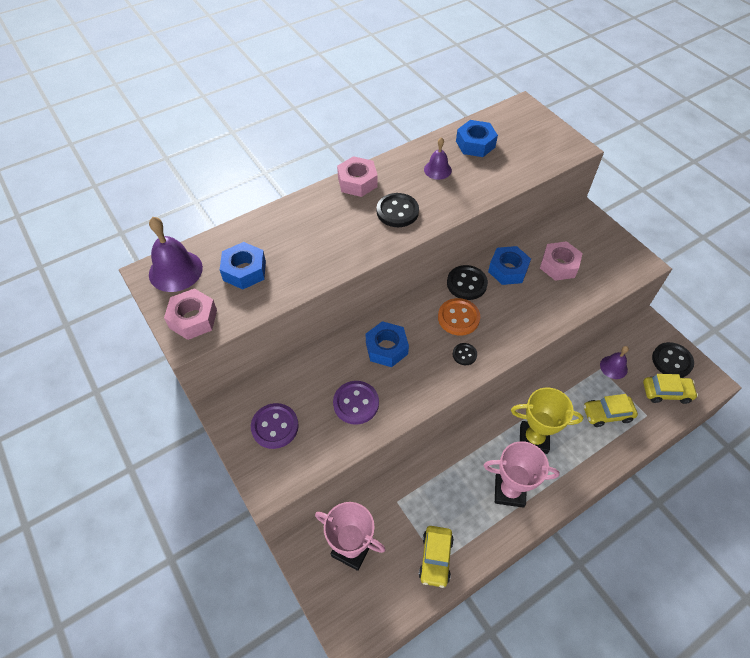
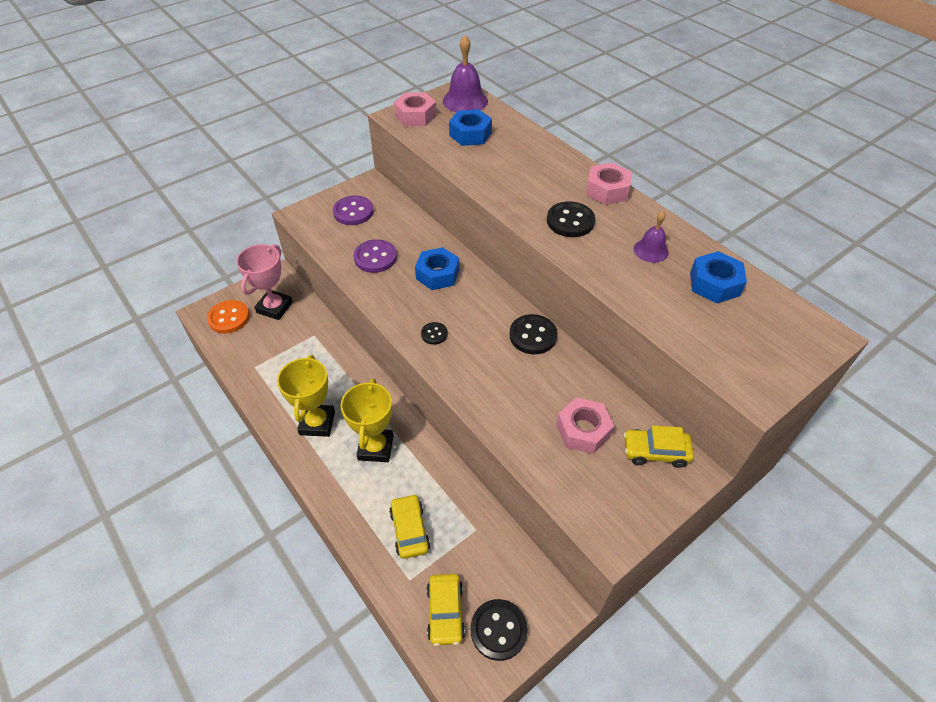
camera: 85 degrees right, 5 degrees down
(435, 558) = (259, 364): yellow car -> yellow car (655, 452)
(458, 318) = (482, 329): orange button -> orange button (229, 318)
(508, 270) = (562, 375): blue nut -> none
(509, 491) = (317, 423): pink trophy -> yellow trophy
(613, 367) = (479, 546): purple bell -> none

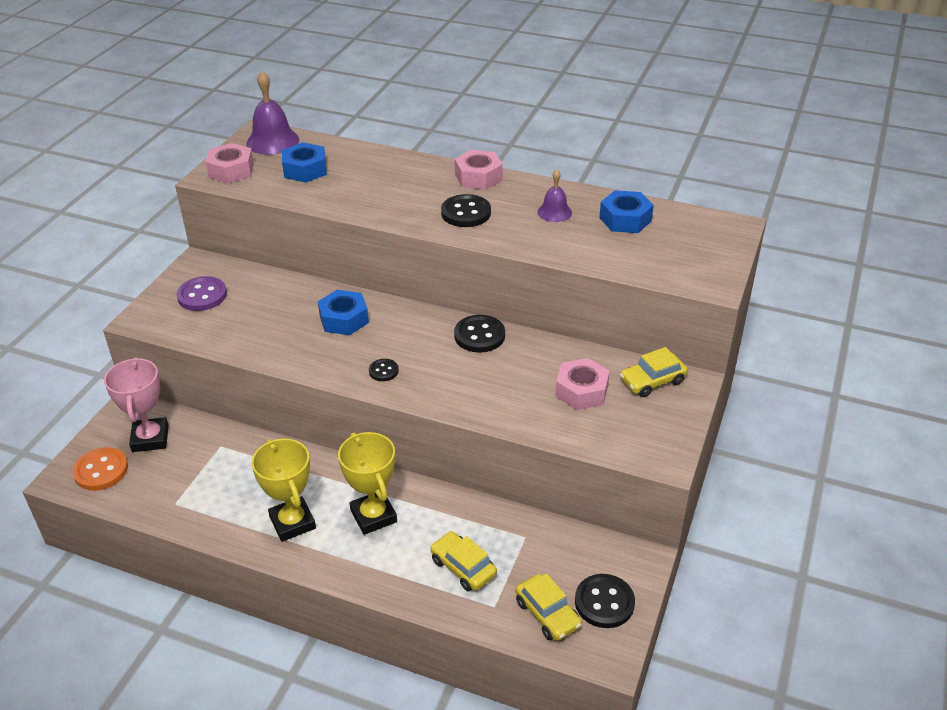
camera: 30 degrees left, 10 degrees down
(375, 257) = (264, 328): purple button -> none

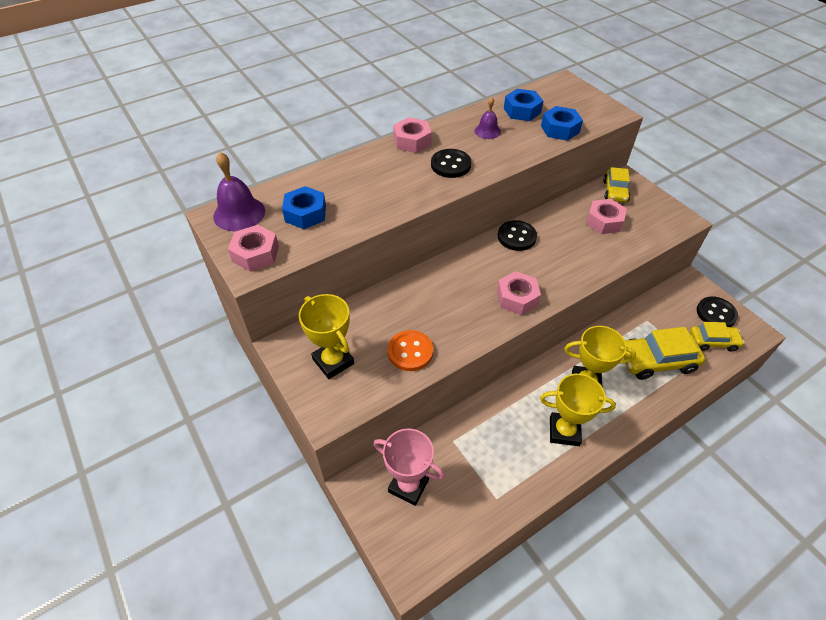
camera: 55 degrees left, 10 degrees up
(101, 470) = (421, 538): orange button -> orange button (410, 352)
(202, 295) = (333, 361): purple button -> yellow trophy
(344, 319) = (441, 292): blue nut -> blue nut (560, 129)
(383, 371) = (517, 298): black button -> pink nut
(463, 567) = (656, 360): yellow car -> yellow car, size x1.59

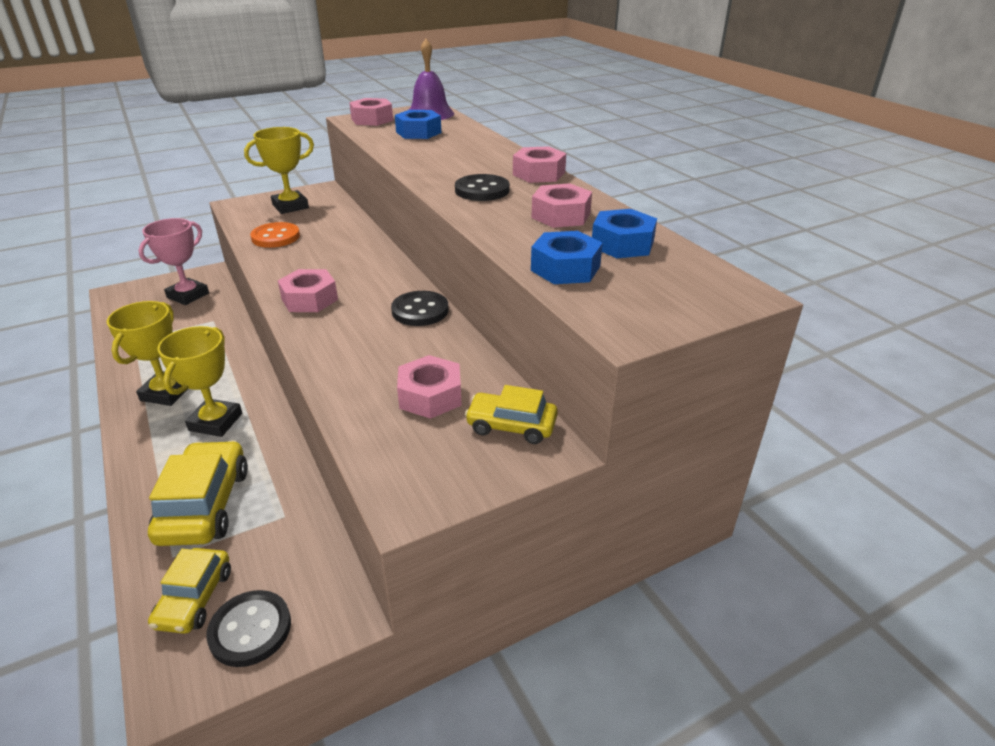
camera: 95 degrees right, 15 degrees down
(487, 131) = (561, 215): purple bell -> pink nut

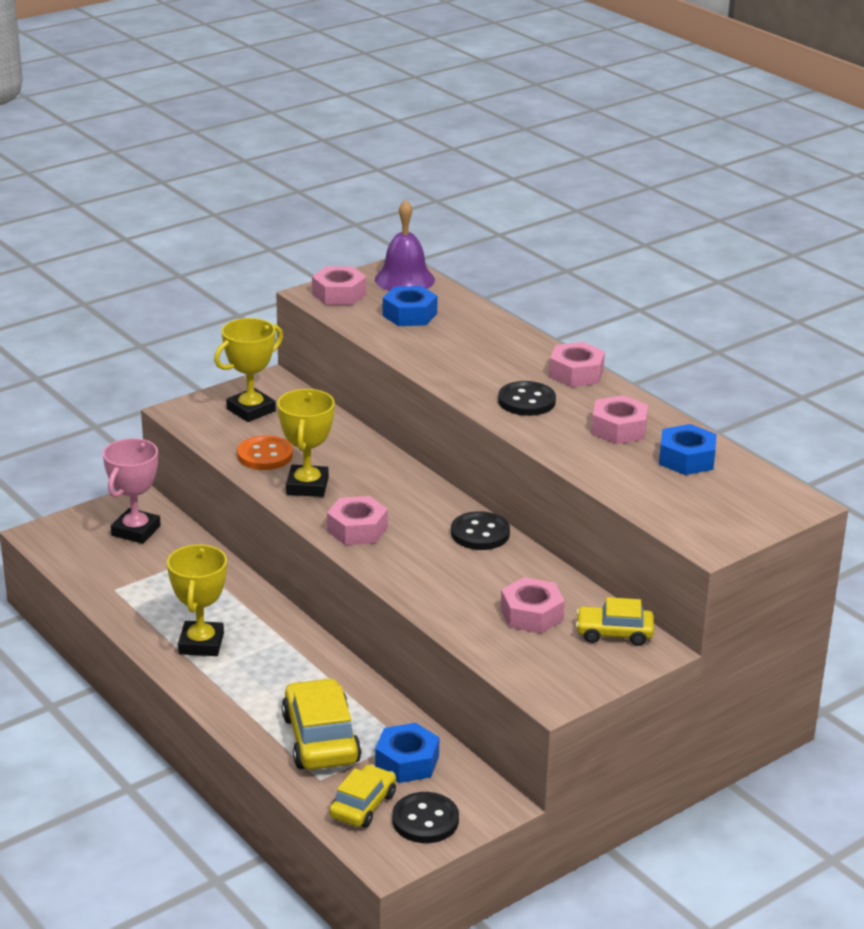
camera: 10 degrees left, 5 degrees down
(194, 598) = (363, 805): yellow car -> yellow car turned 150 degrees counterclockwise
(215, 422) = (277, 667): yellow trophy -> yellow trophy (307, 486)
(565, 268) = (643, 489): blue nut -> blue nut (407, 762)

